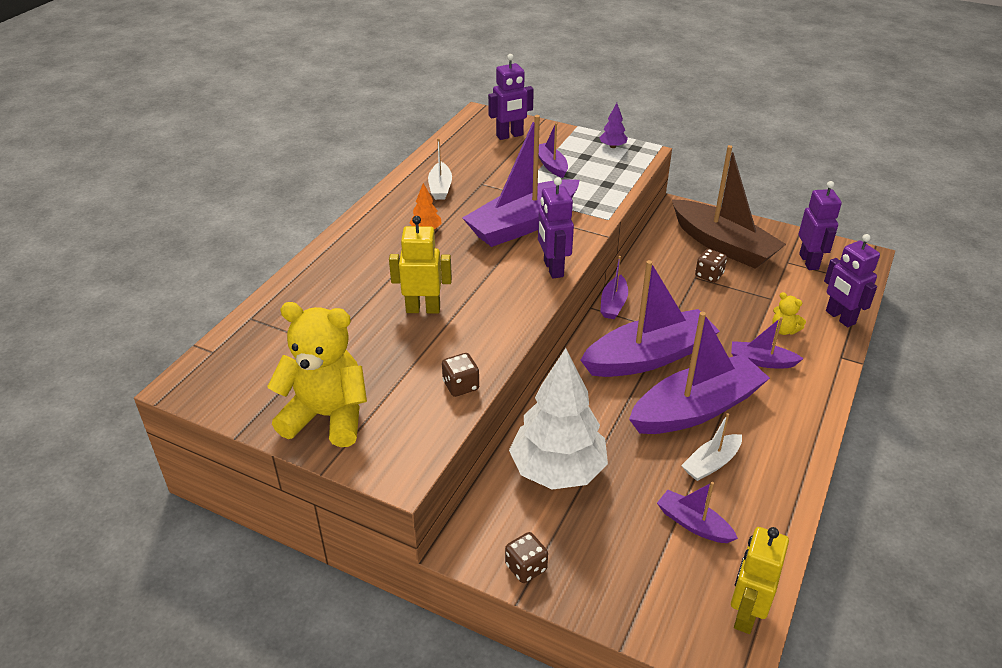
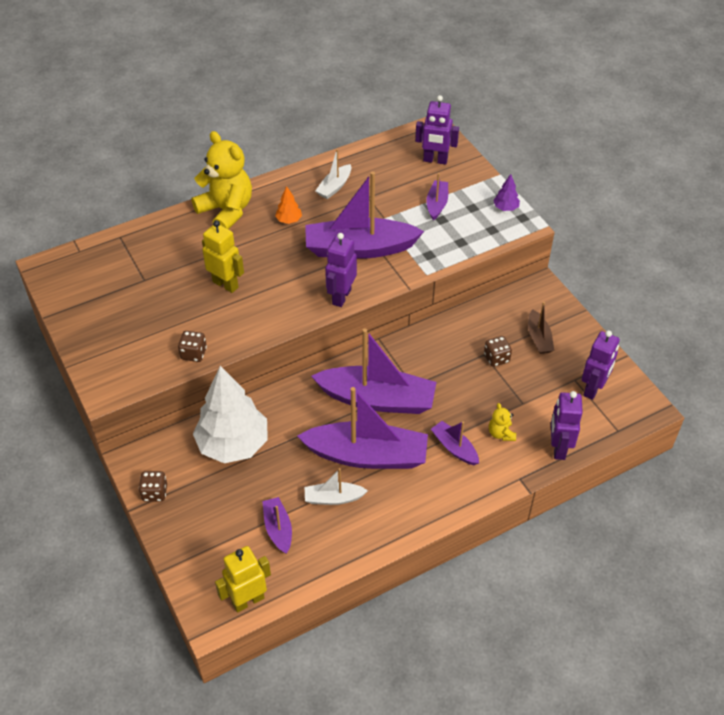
camera: 35 degrees right, 10 degrees up
(327, 416) = (101, 331): yellow teddy bear -> yellow teddy bear (226, 211)
(613, 304) = (397, 344): purple boat -> none
(723, 245) = (539, 338): brown boat -> brown boat, size x0.48

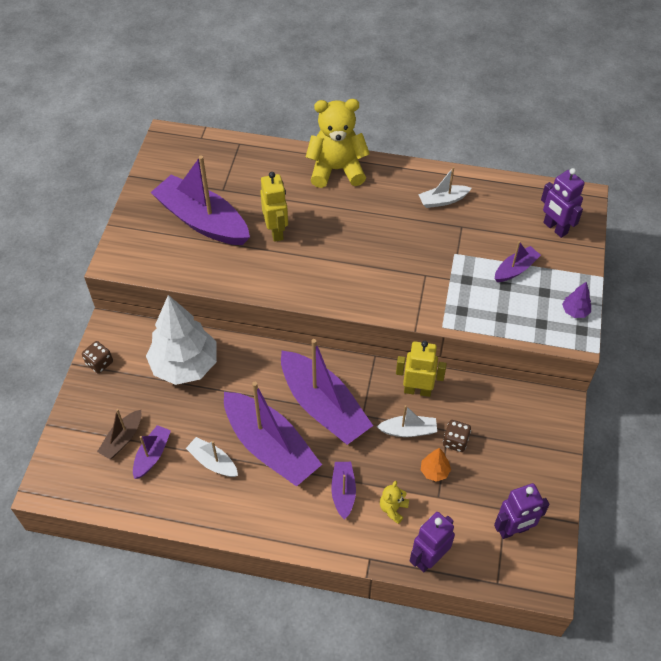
camera: 40 degrees right, 5 degrees up
(193, 353) = (199, 273): brown dice -> none
(226, 211) = (336, 169): yellow teddy bear -> yellow teddy bear turned 90 degrees counterclockwise
(248, 600) = (81, 493): yellow robot -> yellow robot (417, 390)
(289, 220) = (377, 207): orange tree -> orange tree (434, 471)
(341, 297) = (353, 300): purple robot -> none
(359, 248) = (409, 268): purple boat -> purple boat (202, 221)
(456, 373) = (408, 430): none -> white boat
(539, 338) = (511, 450): brown boat -> brown boat (122, 439)

